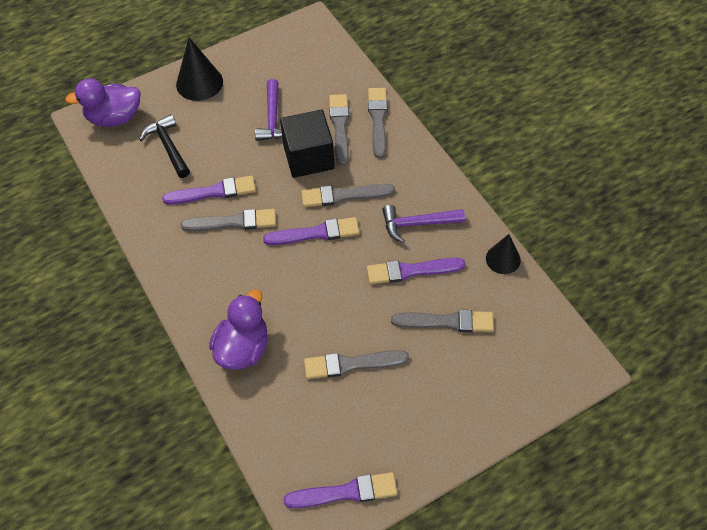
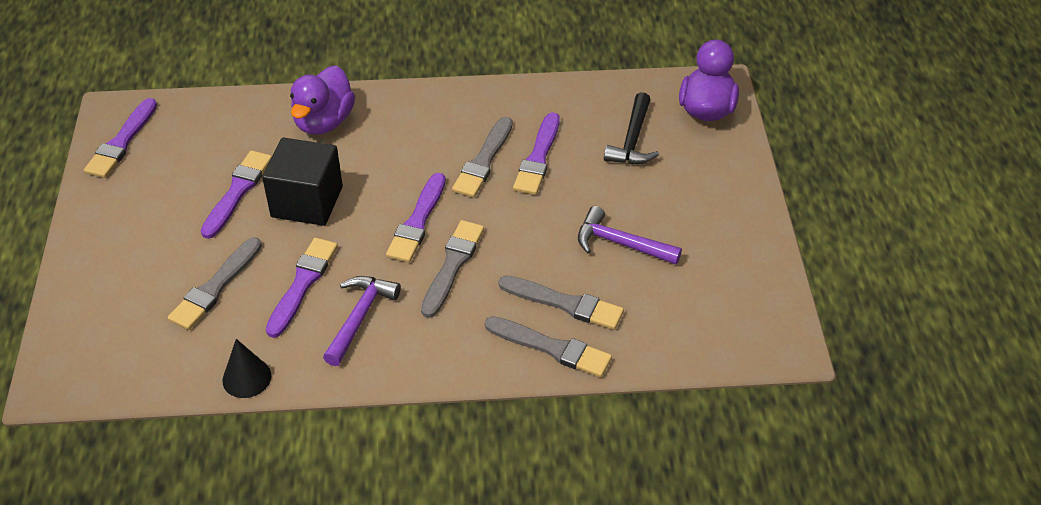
camera: 115 degrees right, 10 degrees down
(168, 146) = (632, 140): black hammer -> black hammer turned 105 degrees clockwise
(199, 83) = (725, 195): black cone -> none
(243, 348) = (324, 122): purple duck -> purple duck turned 60 degrees clockwise
(308, 157) = (534, 255): black cube -> black cube (307, 202)
(352, 364) = (237, 192): grey brush -> purple brush

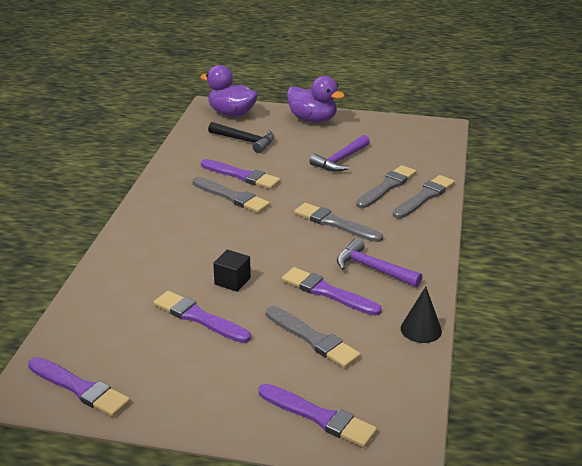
camera: 75 degrees left, 15 degrees down
(307, 202) = (232, 281): black cube -> black cube, size x0.53
(324, 122) = (137, 263): purple duck -> purple duck (313, 119)
(418, 221) = (282, 232): purple brush -> purple brush (318, 417)

